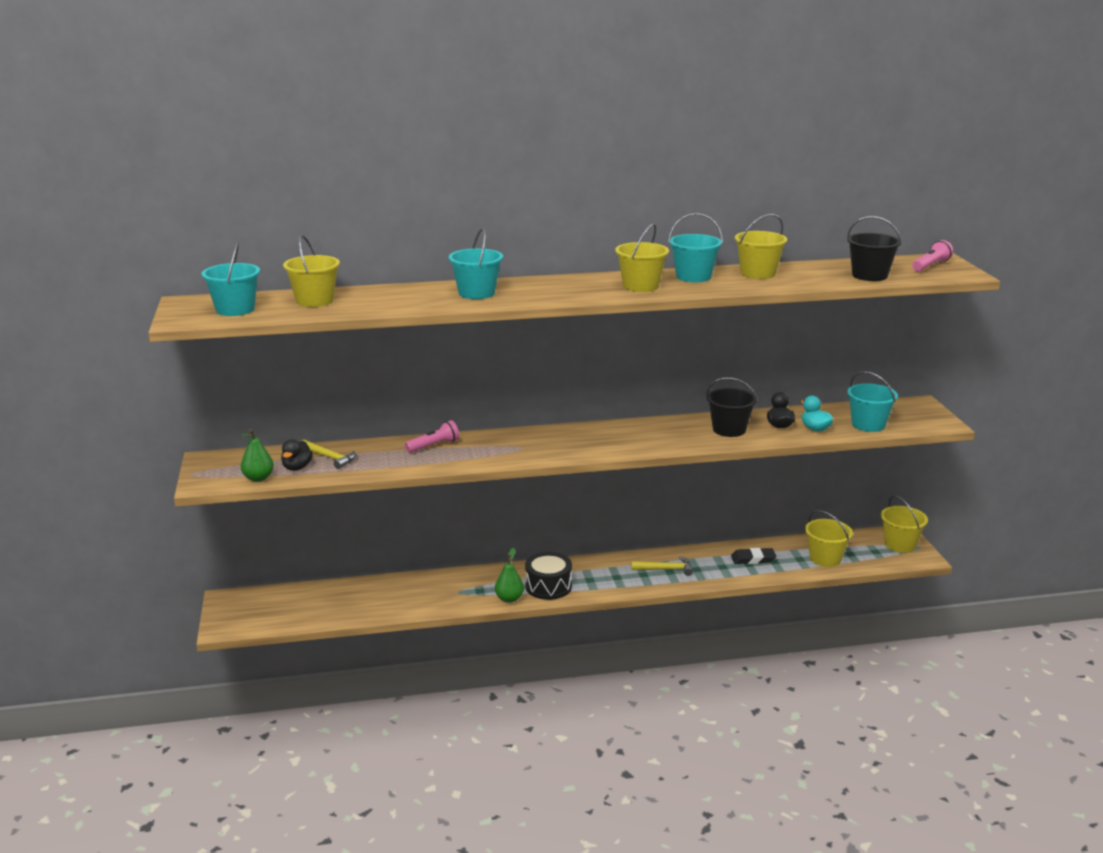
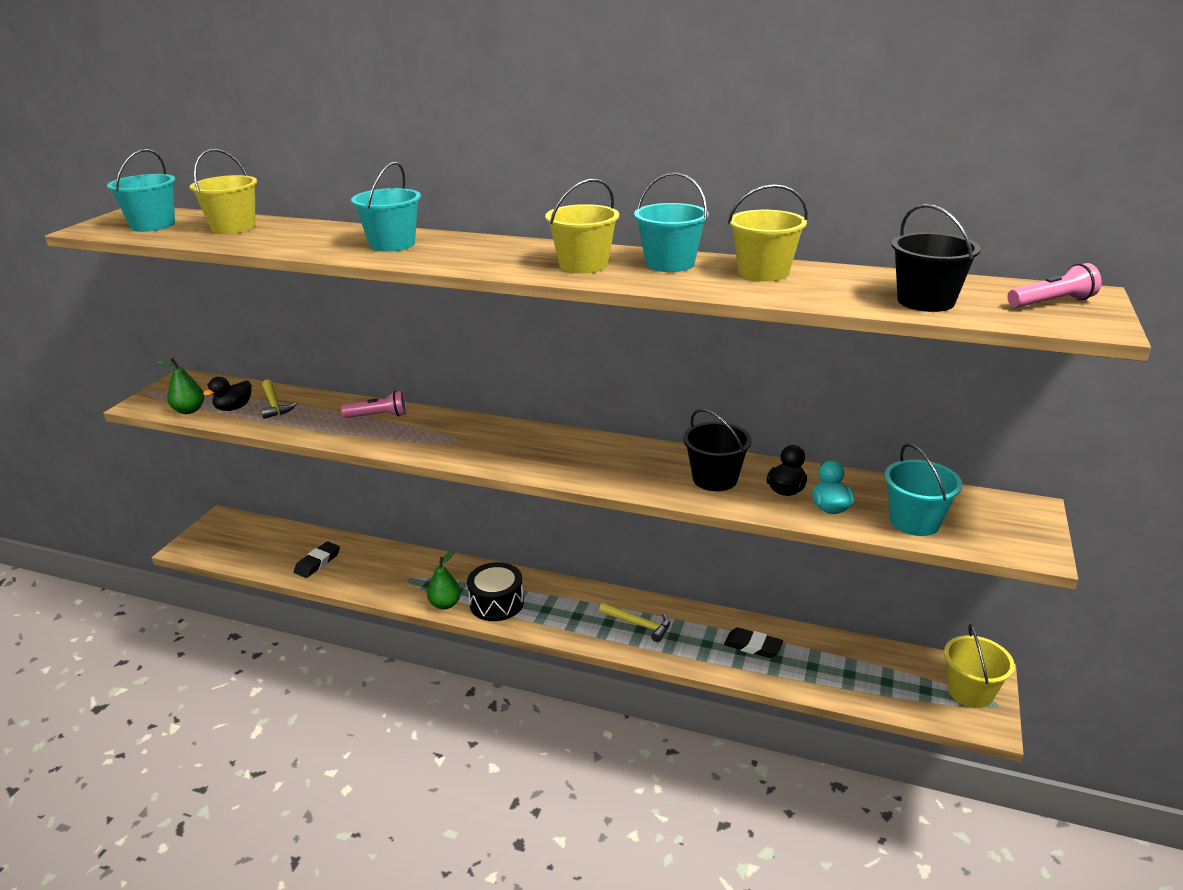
camera: 30 degrees right, 5 degrees up
(365, 603) = (317, 562): none -> black eraser
(825, 558) = (846, 677): yellow bucket -> none

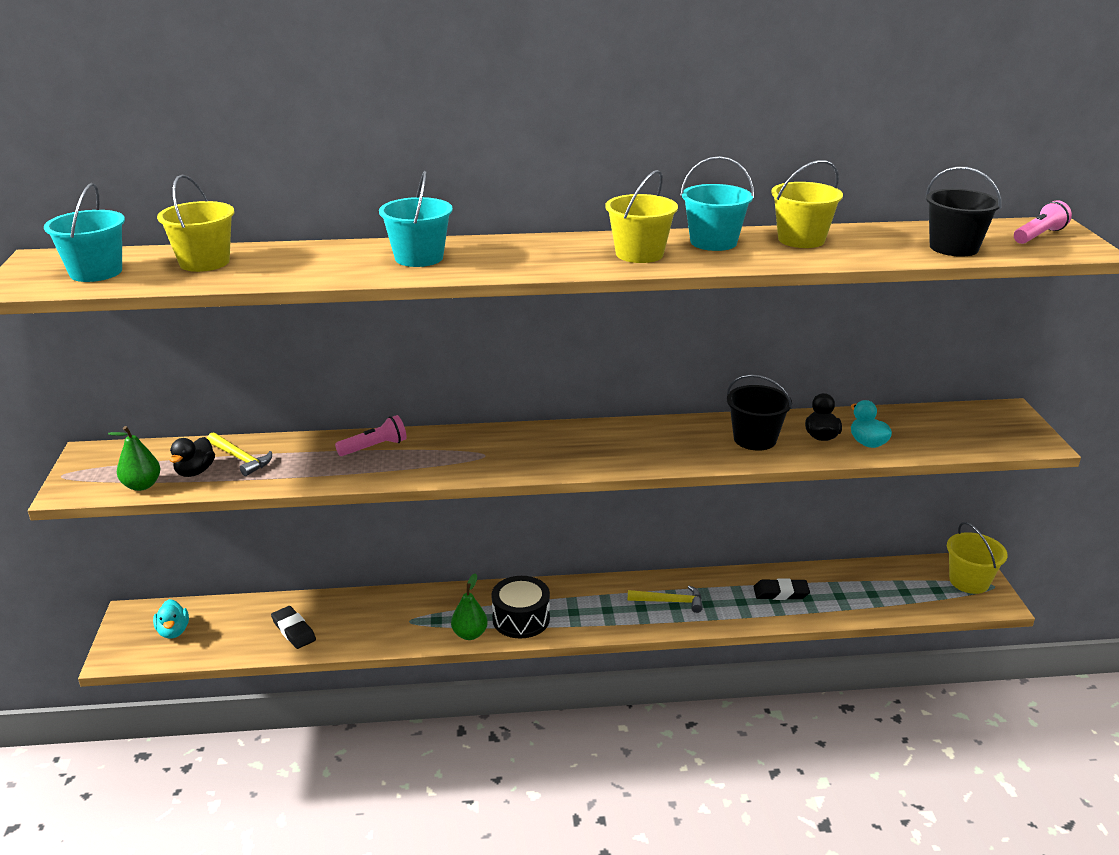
camera: 25 degrees left, 0 degrees up
(237, 539) = (173, 631): none -> turquoise duck
(317, 562) = (293, 630): black eraser -> black eraser turned 45 degrees counterclockwise
(914, 521) = (938, 440): turquoise bucket -> none

